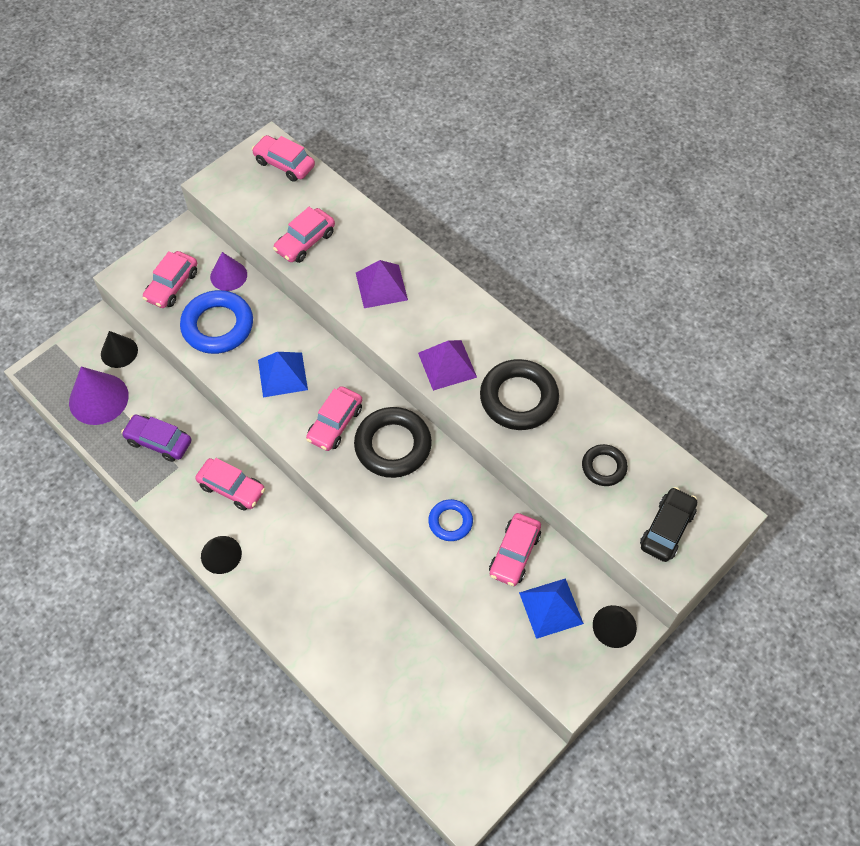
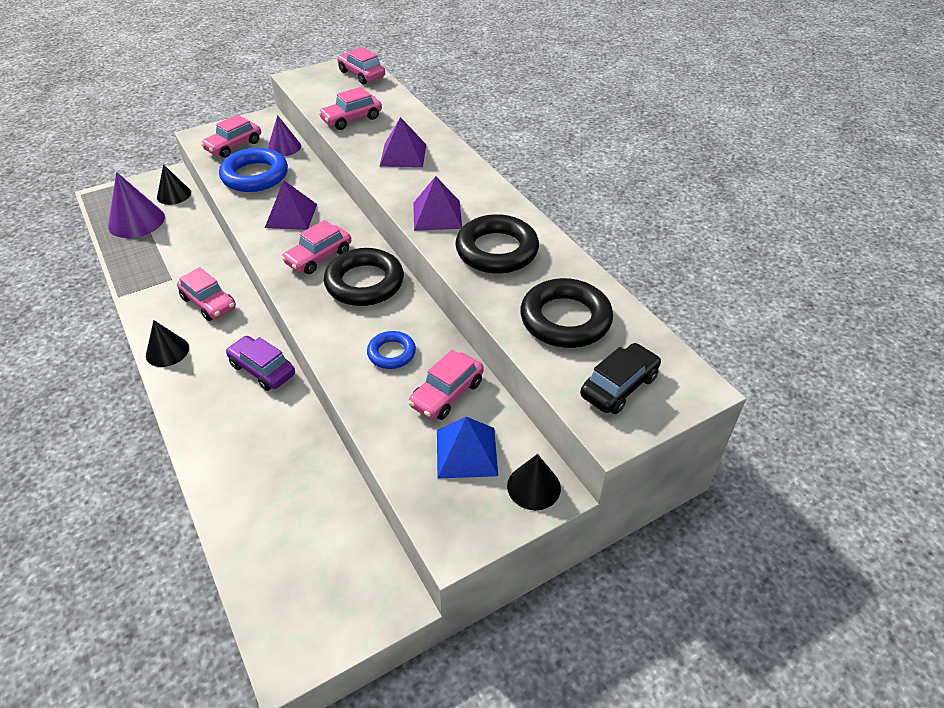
camera: 15 degrees right, 15 degrees down
(159, 442) = (166, 258): purple car -> purple car (262, 369)
(282, 374) = (291, 215): blue pyramid -> purple pyramid
(604, 467) = (565, 319): black ring -> black ring, size x1.79

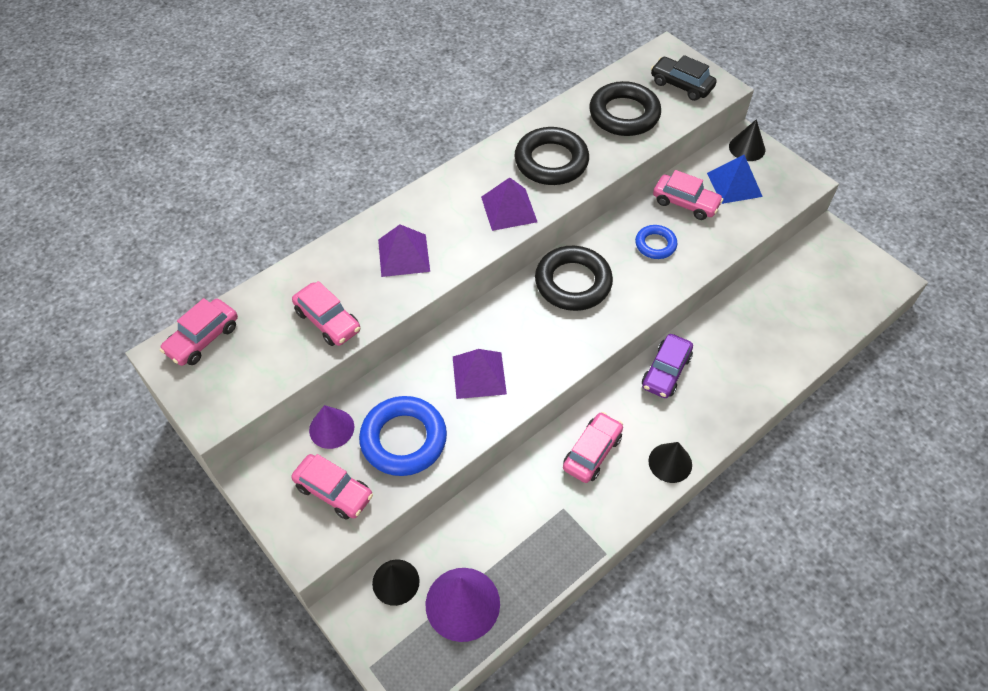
camera: 100 degrees left, 10 degrees up
(319, 257) = (545, 329): pink car -> none

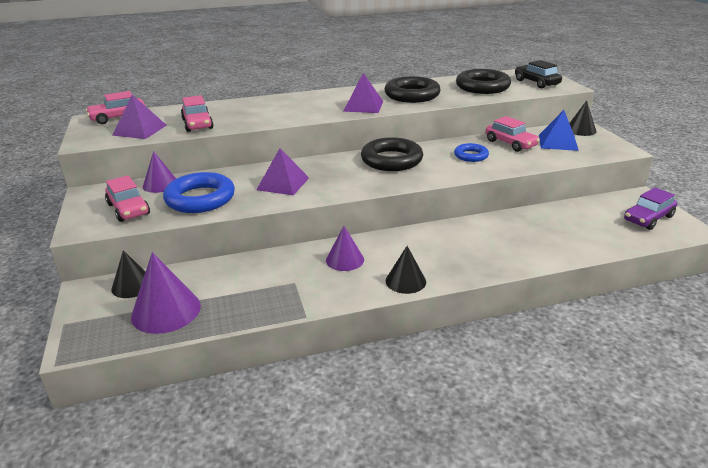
camera: 25 degrees right, 25 degrees down
(404, 255) = (274, 111): purple pyramid -> purple pyramid (140, 130)
(592, 452) = (345, 260): pink car -> purple cone
(666, 371) = (441, 234): purple car -> purple car (648, 218)

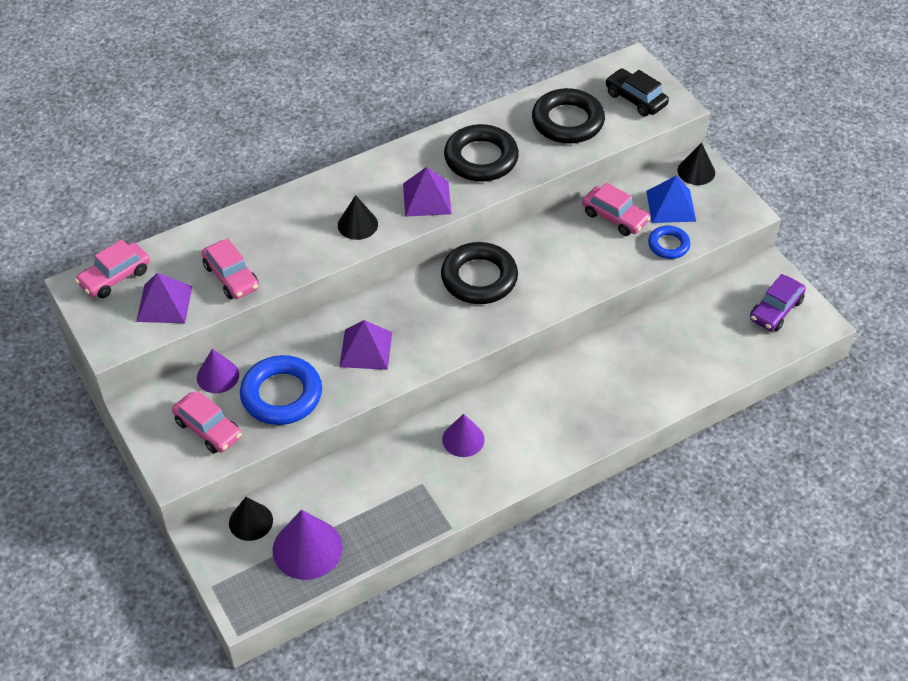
camera: 15 degrees left, 20 degrees up
(405, 281) = (536, 459): black cone -> black cone (357, 224)
(471, 156) = (571, 253): blue ring -> blue ring (668, 245)

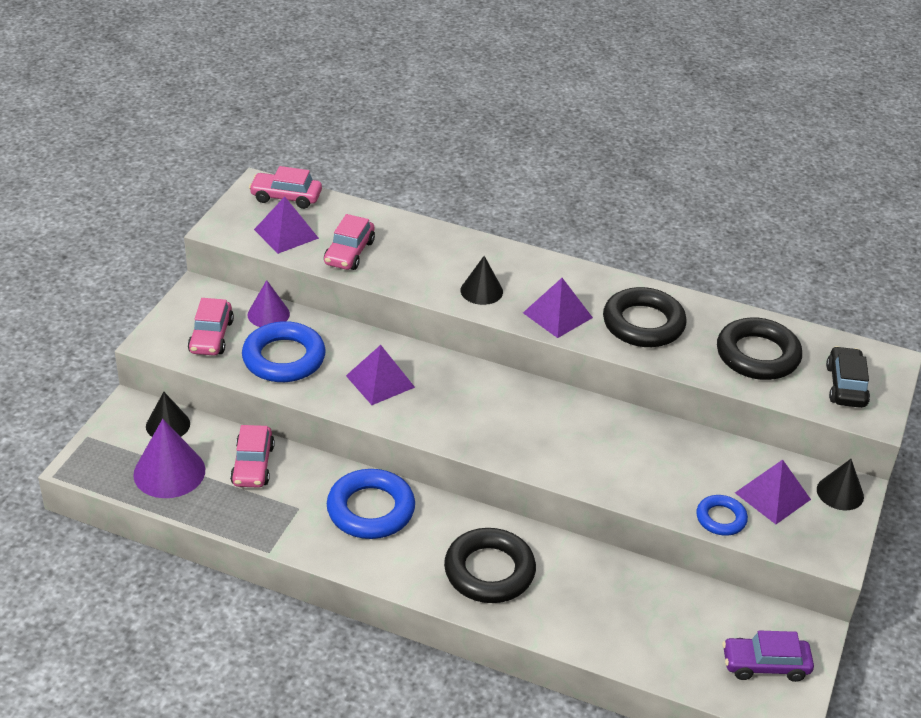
camera: 50 degrees right, 10 degrees down
(463, 439) = (370, 510): purple cone -> blue ring
(479, 278) = (532, 410): black ring -> black ring (489, 571)
(614, 217) = (709, 463): pink car -> pink car (253, 465)
(671, 206) = (772, 496): blue pyramid -> purple pyramid

